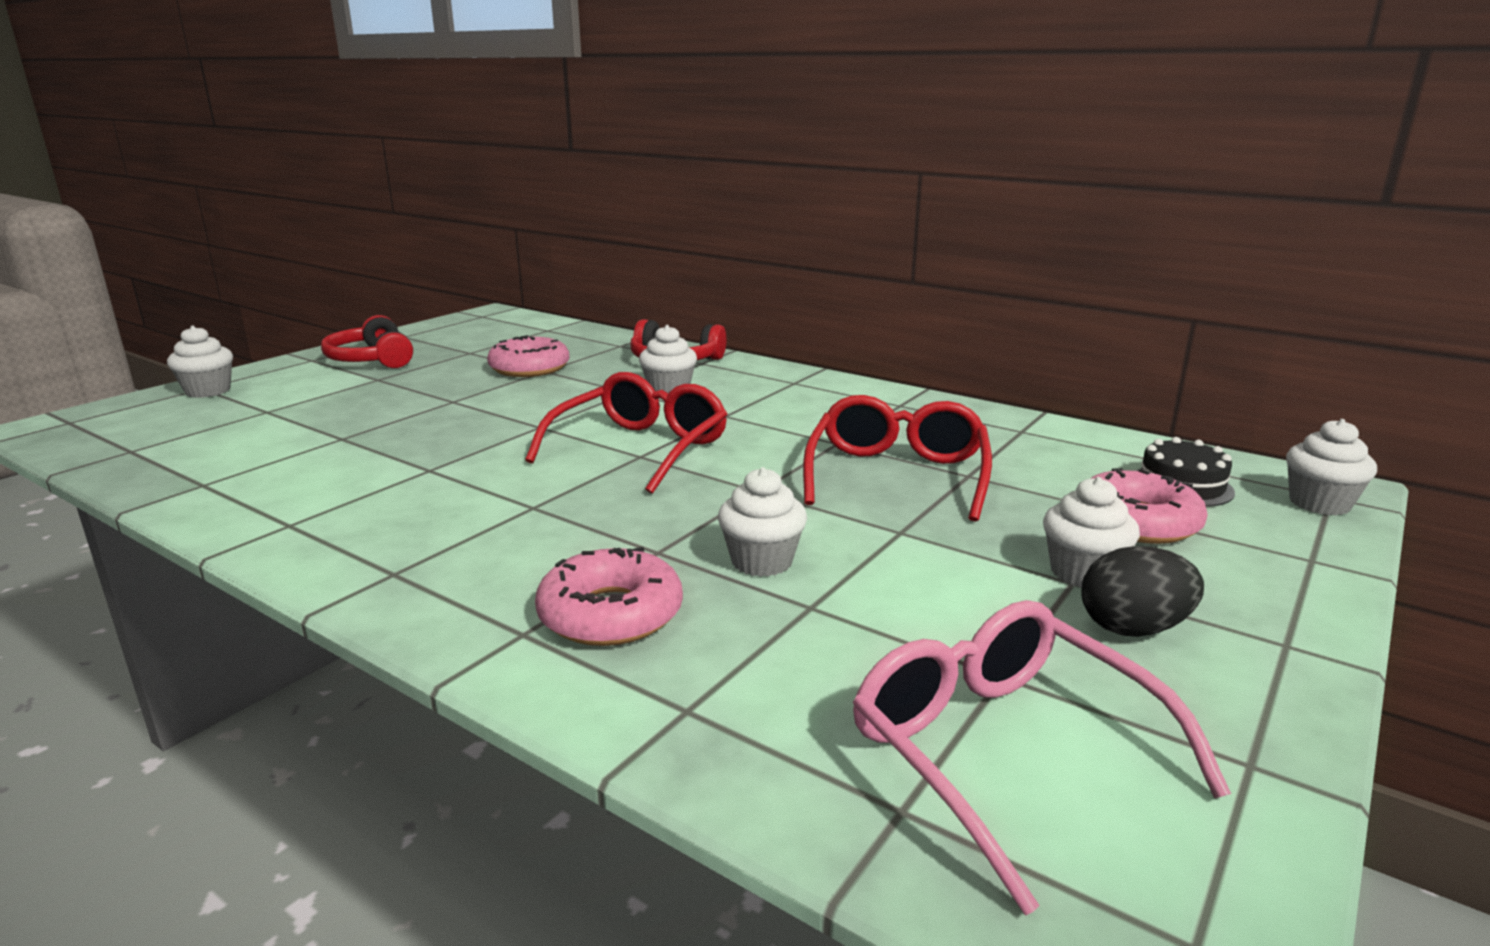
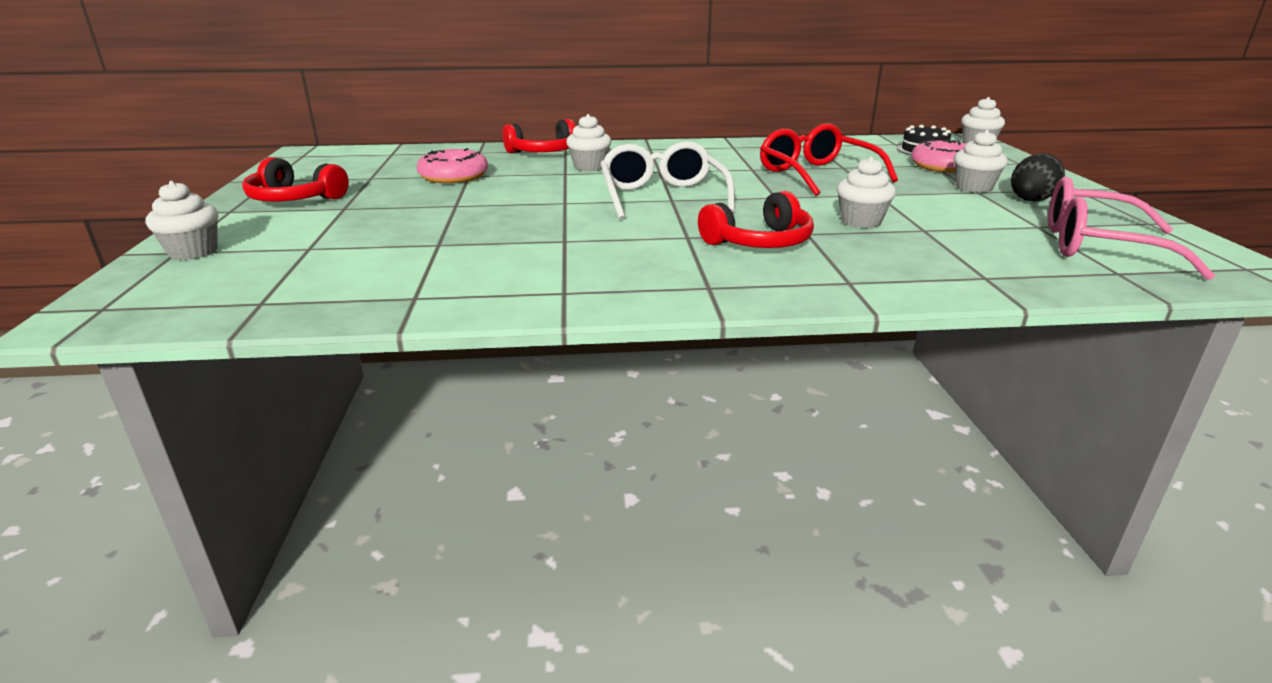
camera: 40 degrees left, 5 degrees up
(578, 541) = (759, 242): none -> red headphones
(610, 614) = (862, 261): pink donut -> none
(641, 448) = (662, 196): red glasses -> white glasses

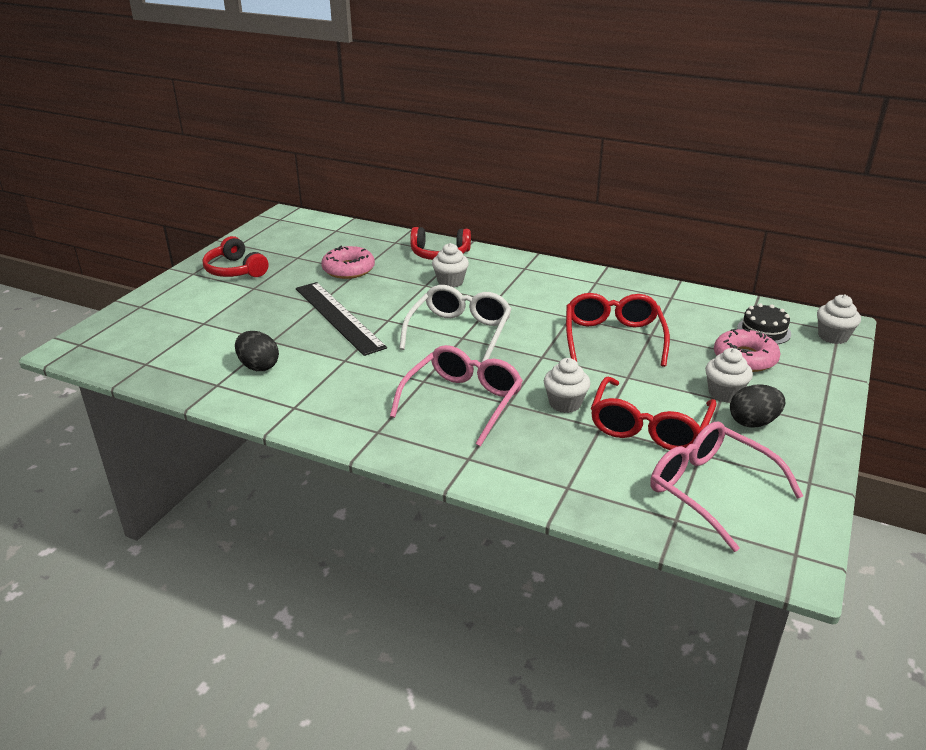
camera: 30 degrees right, 5 degrees up
(193, 252) = (147, 309): white cupcake -> none
(454, 268) = (258, 366): none -> black egg
(499, 210) = (338, 317): none -> black ruler
(759, 242) = (463, 401): red headphones -> pink glasses
(963, 220) = (649, 427): none -> red glasses

